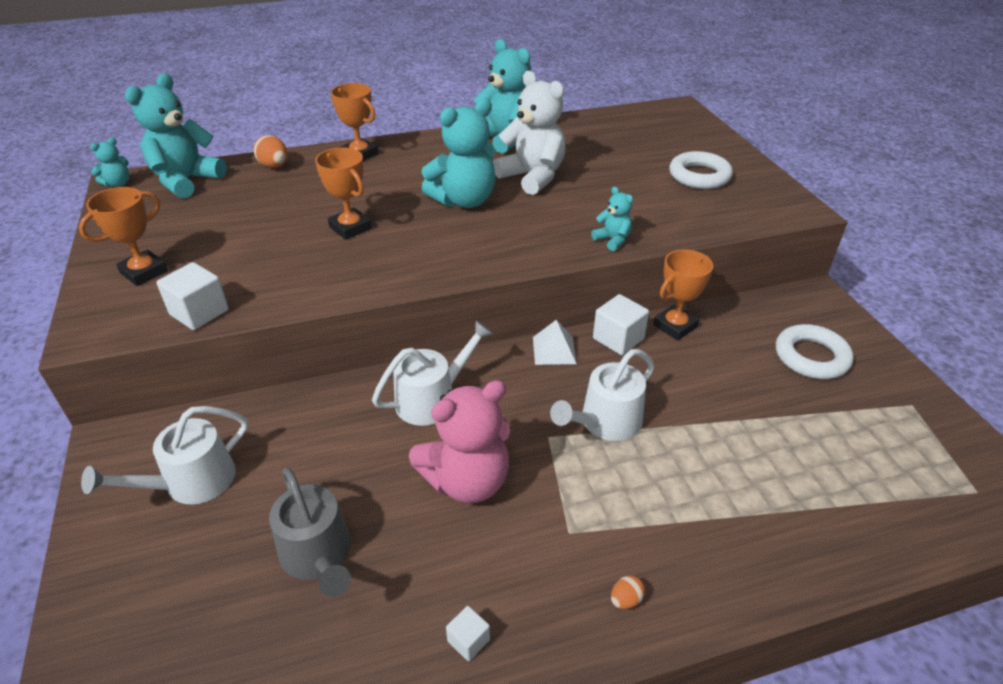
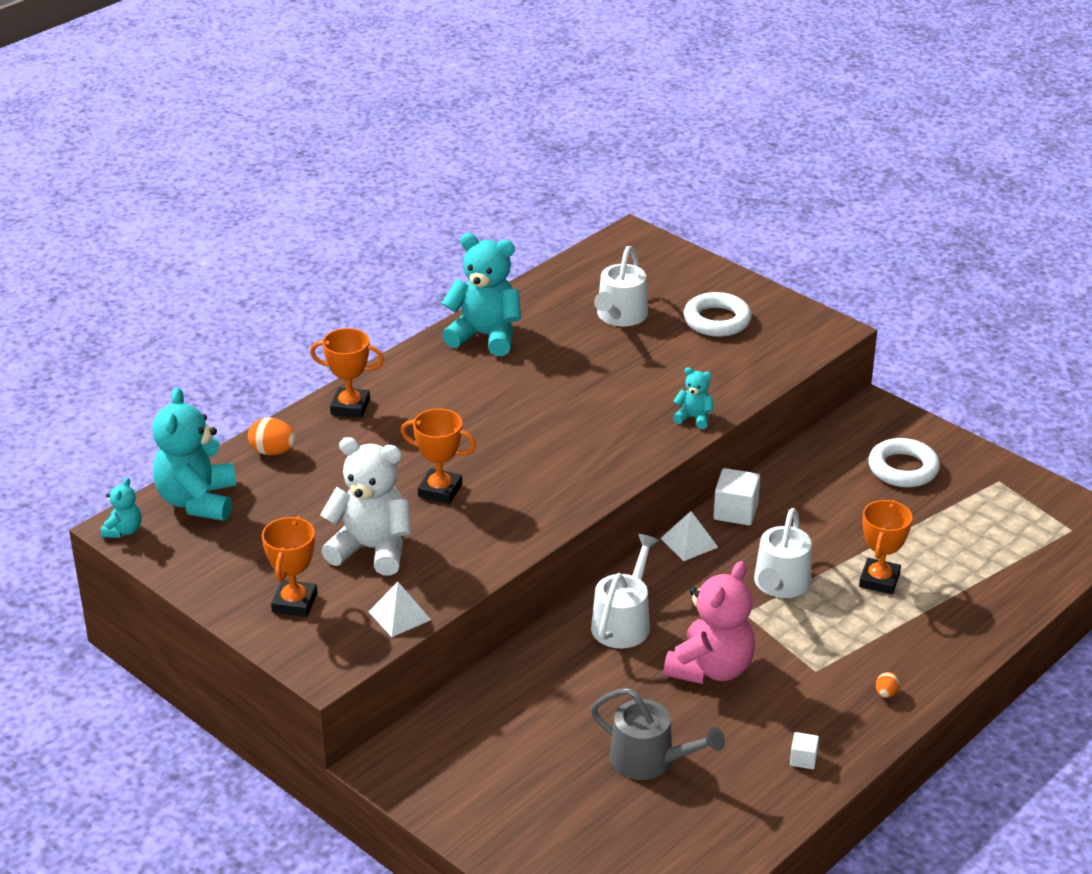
camera: 30 degrees left, 5 degrees down
(191, 482) = (491, 760): white watering can -> white watering can (620, 316)
(199, 312) = (399, 615): white cube -> white pyramid
(464, 200) = (519, 424): turquoise teddy bear -> none
(532, 177) = (559, 374): white teddy bear -> white teddy bear (371, 549)
(675, 326) = (775, 482): orange trophy -> orange trophy (879, 580)

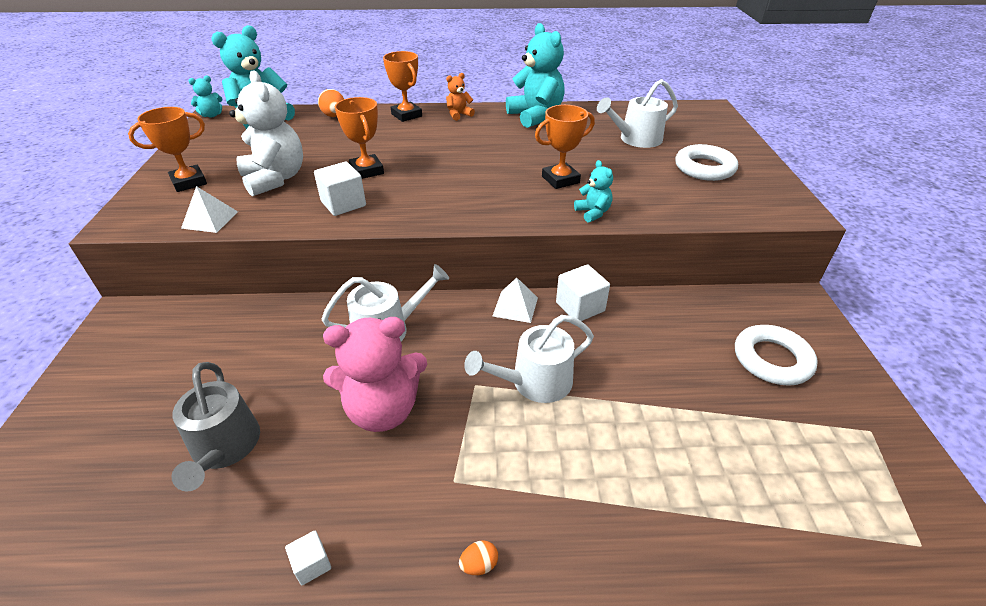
camera: 45 degrees right, 5 degrees up
(404, 376) = (459, 115): none -> orange teddy bear
(484, 531) = (343, 204): none -> white cube
(879, 580) = (625, 441): orange trophy -> orange trophy (560, 180)

